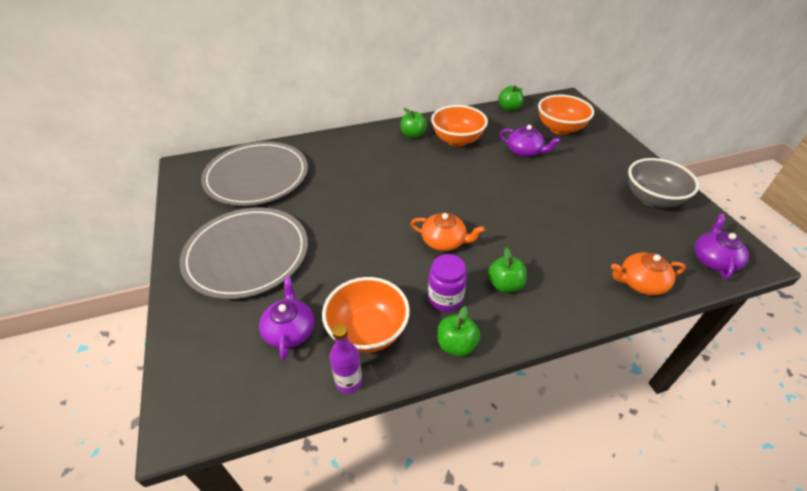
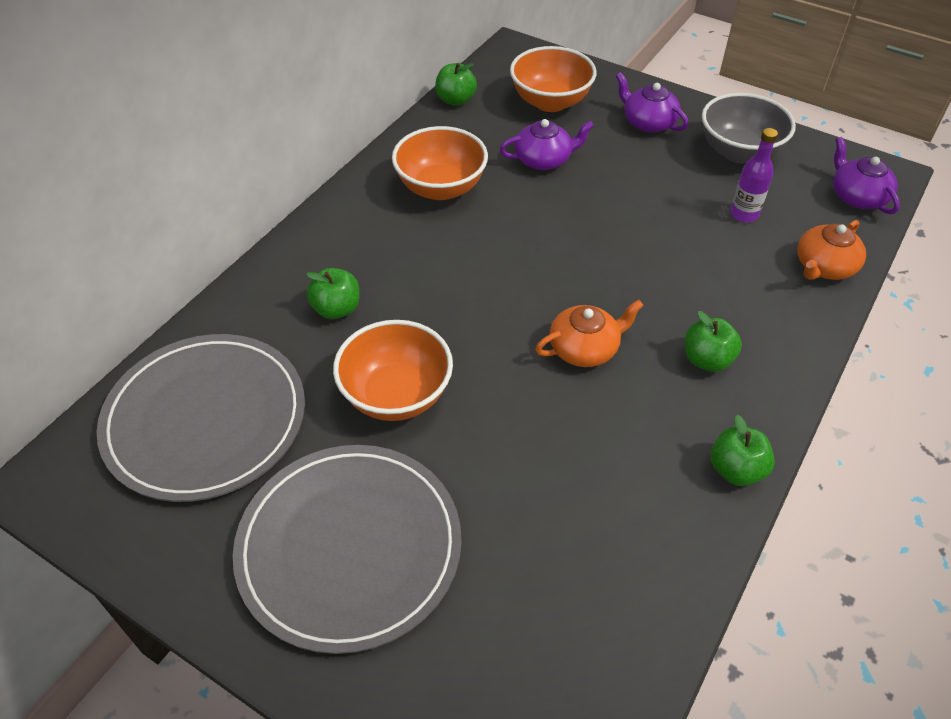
camera: 40 degrees left, 5 degrees up
(290, 330) = (539, 602): purple teapot -> purple teapot (648, 122)
(348, 382) = (678, 604): purple bottle -> purple bottle (744, 214)
(368, 331) = (629, 528): orange bowl -> orange bowl (396, 395)
(413, 135) = (370, 212): green apple -> green apple (336, 309)
(445, 298) = (666, 423): purple jar -> none

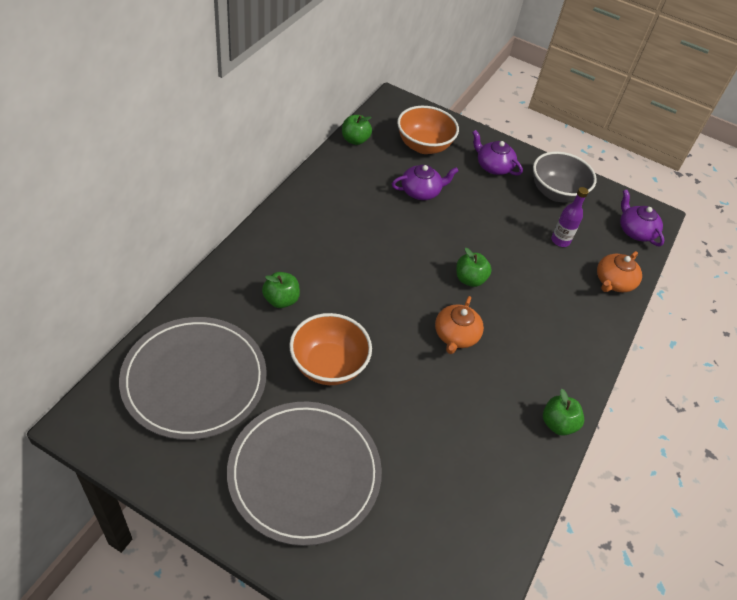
camera: 10 degrees left, 0 degrees up
(441, 188) = (349, 209): orange bowl -> none
(584, 348) = (455, 335): orange teapot -> orange teapot turned 135 degrees clockwise
(707, 360) = (537, 346): green apple -> green apple (469, 279)

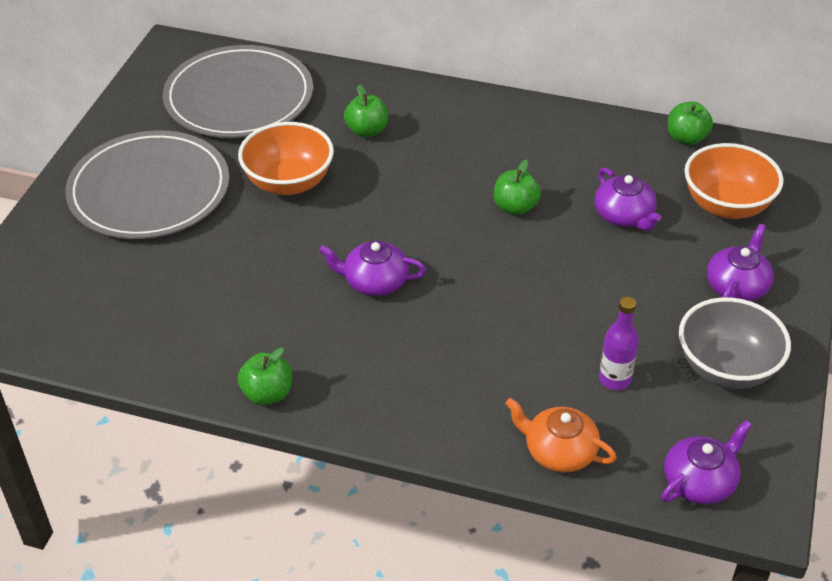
camera: 85 degrees right, 5 degrees down
(455, 335) = (374, 281): orange teapot -> purple teapot
(469, 279) = (479, 284): green apple -> green apple (515, 207)

